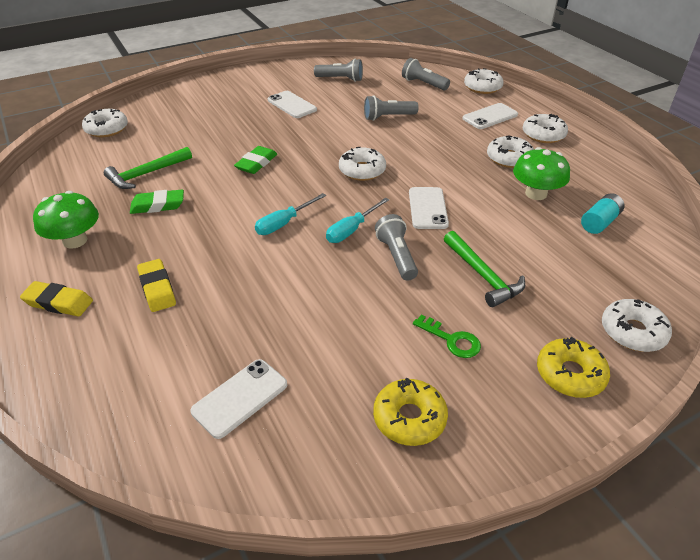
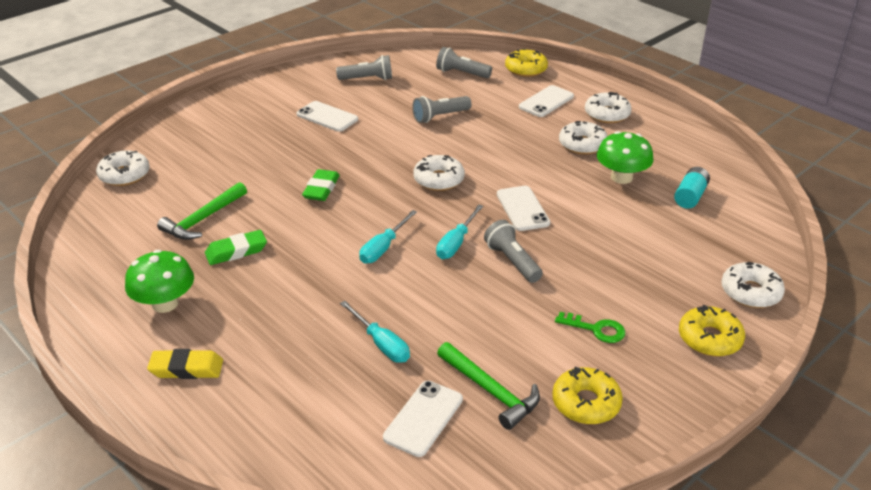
camera: 15 degrees left, 5 degrees down
(157, 288) = (285, 335): yellow eraser -> none
(237, 313) = (381, 344): none -> turquoise screwdriver
(482, 87) = (526, 69): white donut -> yellow donut
(483, 275) = (601, 265): green hammer -> green hammer (491, 391)

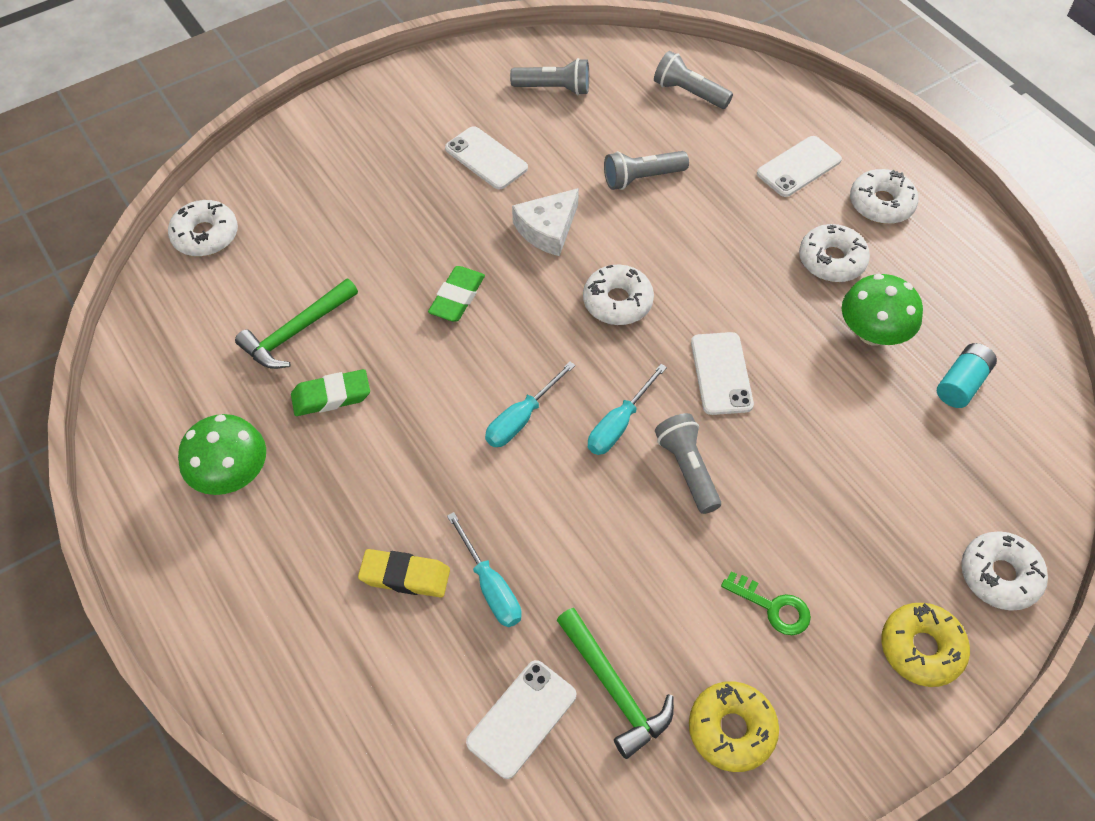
camera: 10 degrees right, 20 degrees up
(186, 368) = (245, 588): yellow eraser -> yellow eraser (405, 576)
(379, 148) = (547, 229): none -> white cheese
(526, 69) = (783, 95): yellow donut -> none

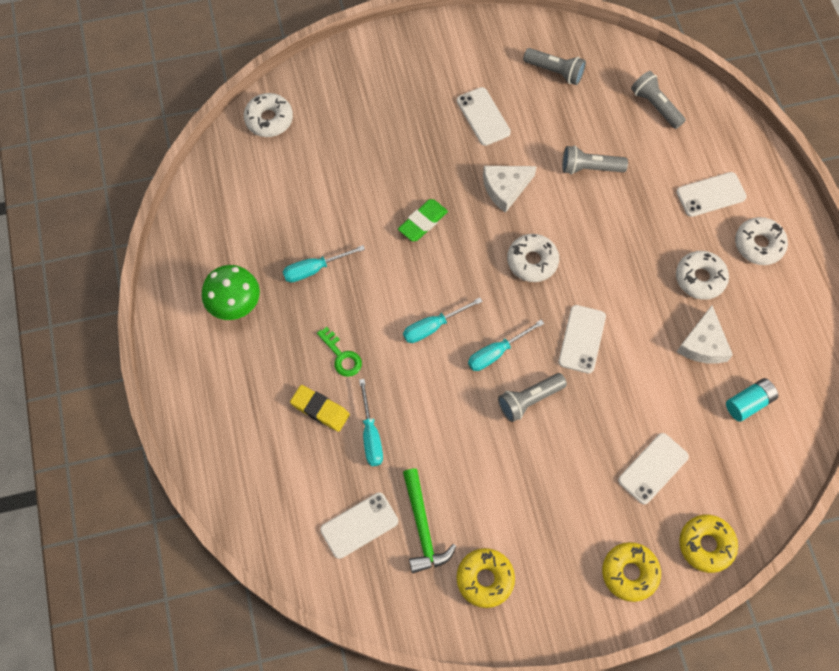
camera: 20 degrees right, 10 degrees up
(296, 332) = (307, 214): green hammer -> none
(331, 396) = (314, 269): green eraser -> turquoise screwdriver
(687, 469) = (529, 400): grey flashlight -> grey flashlight turned 120 degrees counterclockwise
(773, 607) = (545, 512): green key -> green key (341, 356)
(872, 333) = (703, 344): green mushroom -> white cheese
(885, 502) = (653, 468): none -> white phone
(999, 575) = (706, 545): white donut -> yellow donut

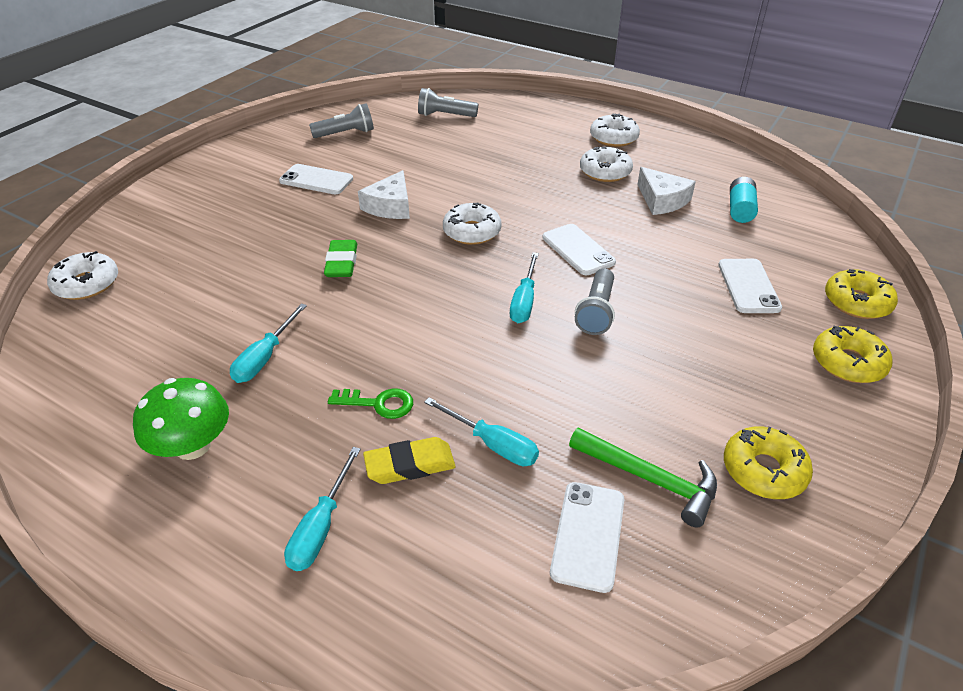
camera: 45 degrees left, 25 degrees down
(433, 327) = (443, 321): turquoise screwdriver -> turquoise screwdriver (321, 527)
(590, 168) = (442, 163): grey flashlight -> none
(711, 194) = (546, 133): white phone -> none

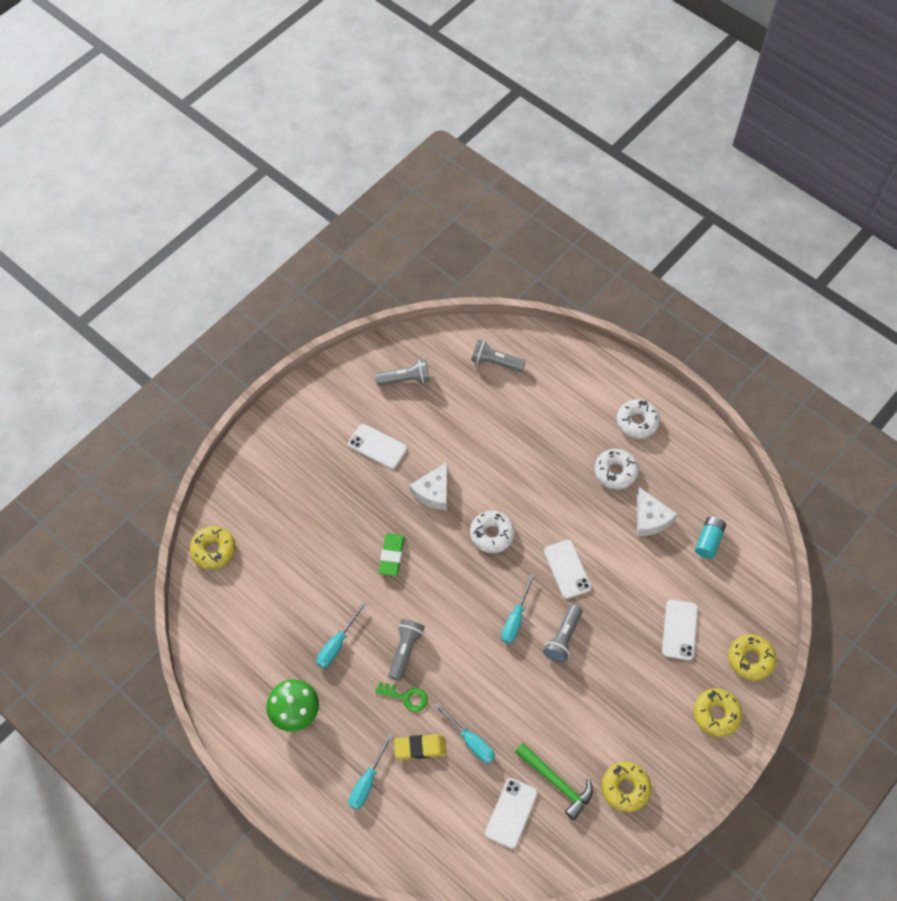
camera: 10 degrees right, 20 degrees up
(87, 284) = (213, 550): white donut -> yellow donut
(371, 351) = (405, 651): none -> grey flashlight

